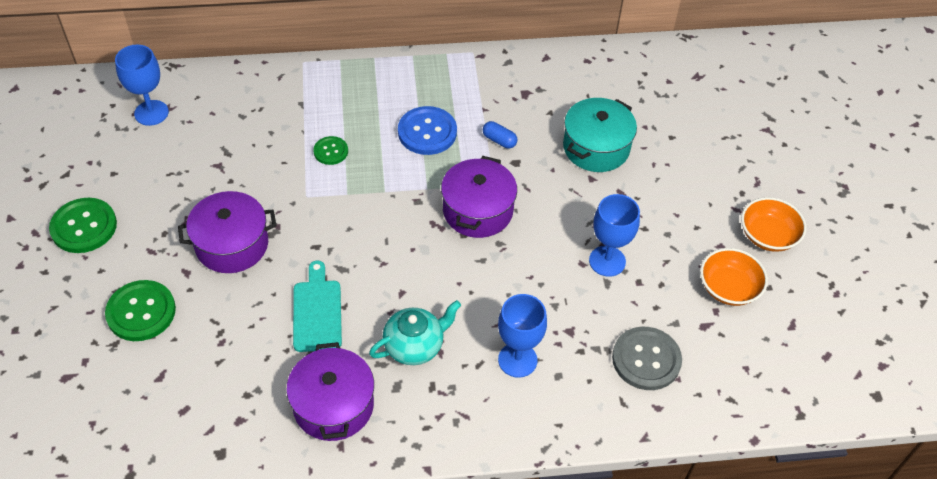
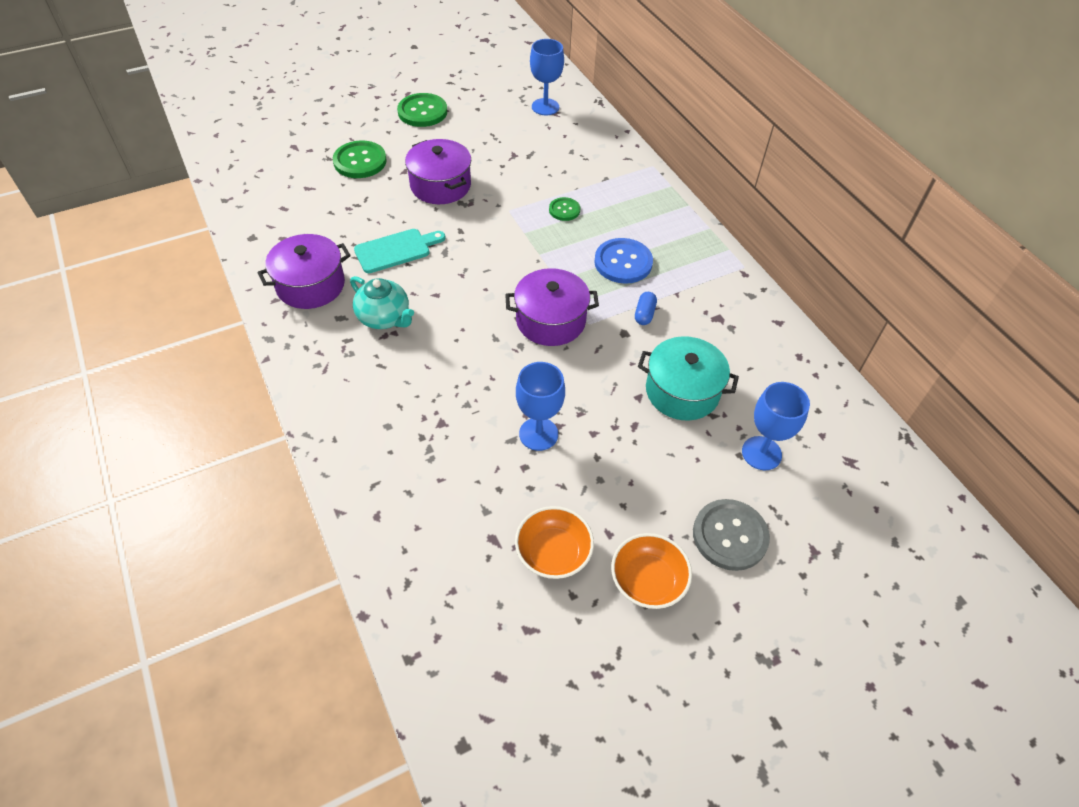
camera: 70 degrees right, 0 degrees up
(517, 360) = (394, 391): blue goblet -> blue goblet (761, 453)
(646, 359) = (430, 494): grey button -> grey button (730, 536)

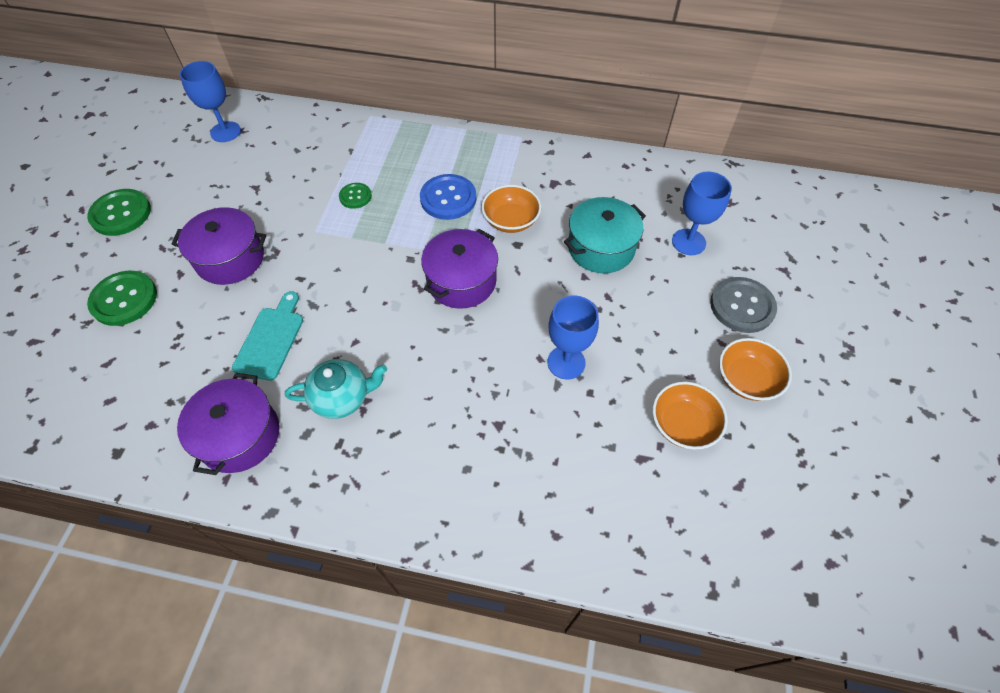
camera: 50 degrees left, 5 degrees up
(644, 314) = (511, 220): blue capsule -> orange bowl

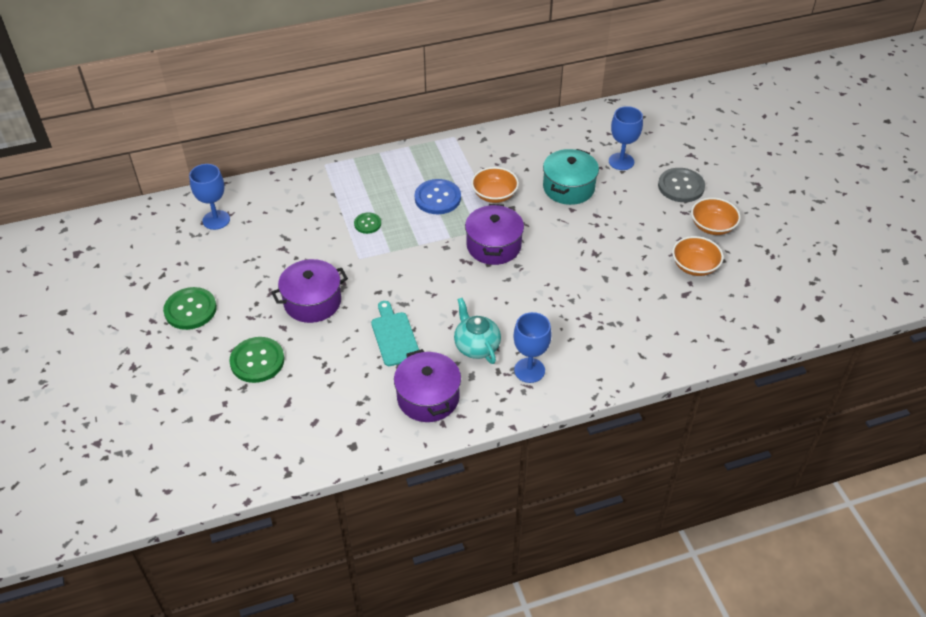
camera: 30 degrees left, 10 degrees down
(342, 397) = (476, 346): turquoise teapot -> turquoise teapot turned 75 degrees counterclockwise
(566, 362) = (601, 263): blue goblet -> blue goblet (529, 370)

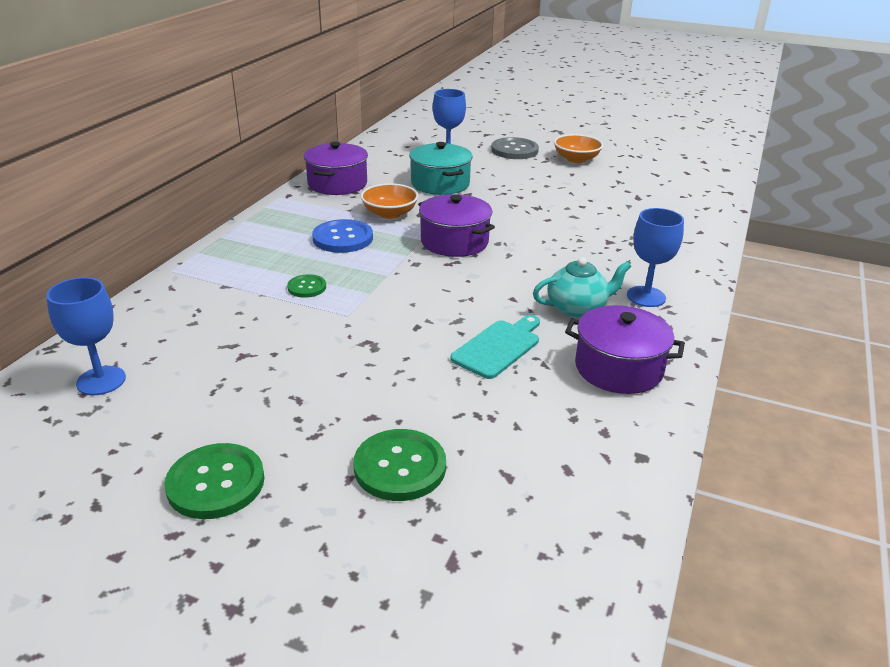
camera: 50 degrees left, 15 degrees down
(312, 302) = (363, 375): purple pot -> purple pot (337, 184)
(394, 336) = (498, 347): turquoise cutting board -> turquoise cutting board turned 105 degrees clockwise
(476, 346) = (577, 308): turquoise teapot -> turquoise teapot turned 150 degrees clockwise
(694, 266) = (611, 182): orange bowl -> none

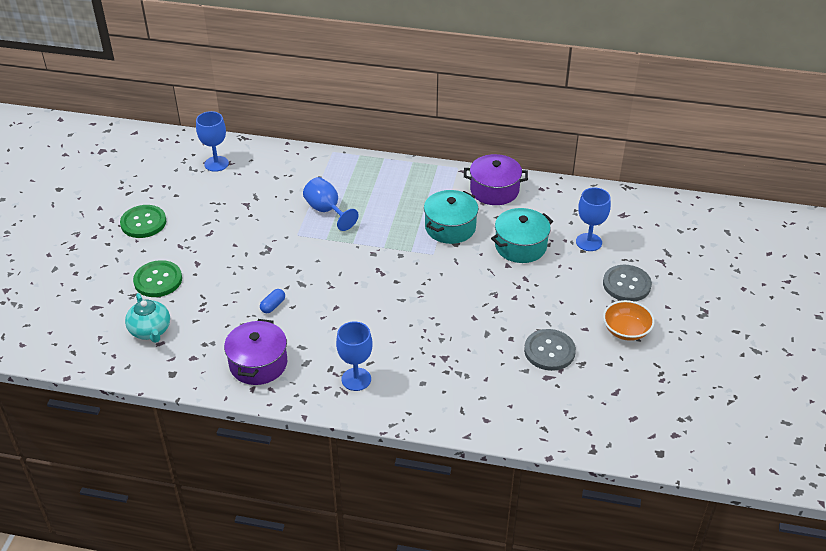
camera: 80 degrees right, 10 degrees up
(307, 287) = (326, 210): green button -> blue goblet
(343, 238) = (400, 212): blue button -> none
(389, 213) = (450, 227): orange bowl -> turquoise pot
(454, 242) = (413, 268): purple pot -> none
(498, 347) = (273, 306): turquoise cutting board -> blue capsule
(577, 308) = (330, 341): turquoise teapot -> turquoise teapot (150, 331)
(602, 192) = (549, 351): none -> grey button

